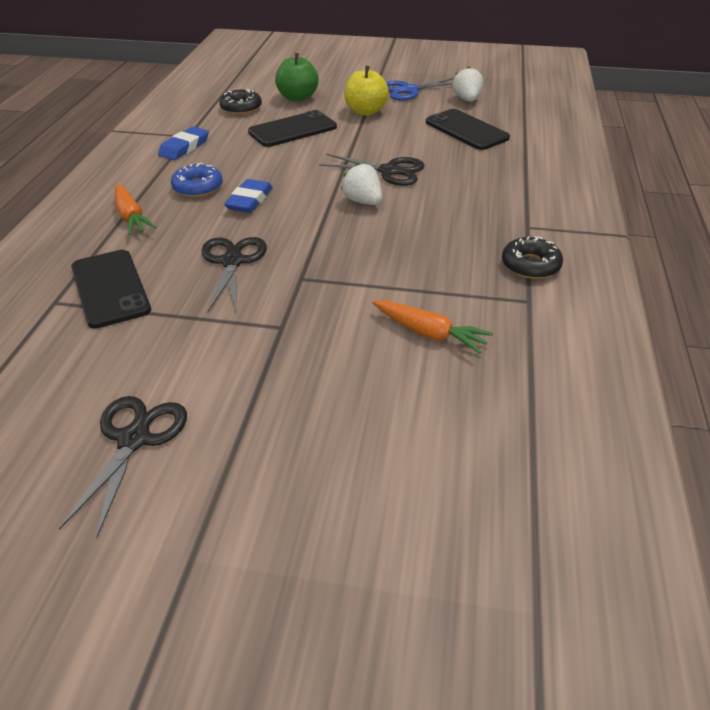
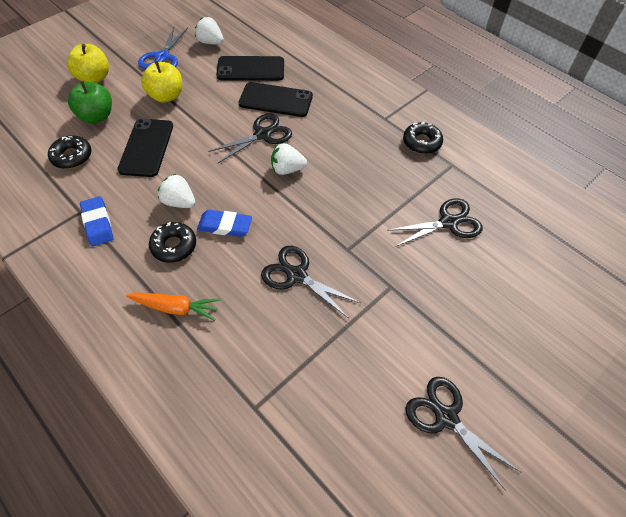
camera: 55 degrees left, 15 degrees up
(110, 288) = (267, 364): black phone -> black phone (276, 100)
(198, 187) = (174, 246): blue donut -> black donut
(249, 200) = (225, 225): blue eraser -> blue eraser turned 45 degrees counterclockwise
(250, 169) = (179, 202): none -> white strawberry
(338, 78) = (94, 78): none -> yellow apple
(429, 333) = (448, 222): orange carrot -> black scissors

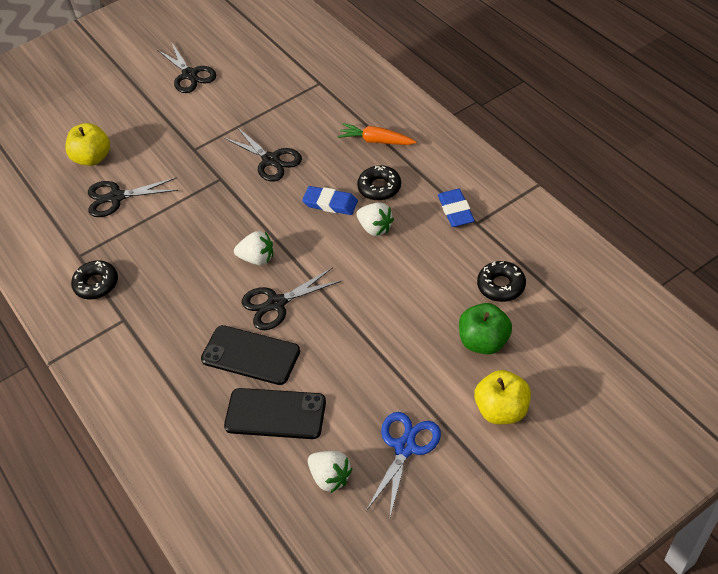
camera: 165 degrees left, 5 degrees down
(146, 147) = (415, 293): black phone -> none
(166, 96) = (395, 370): yellow apple -> yellow apple (93, 158)

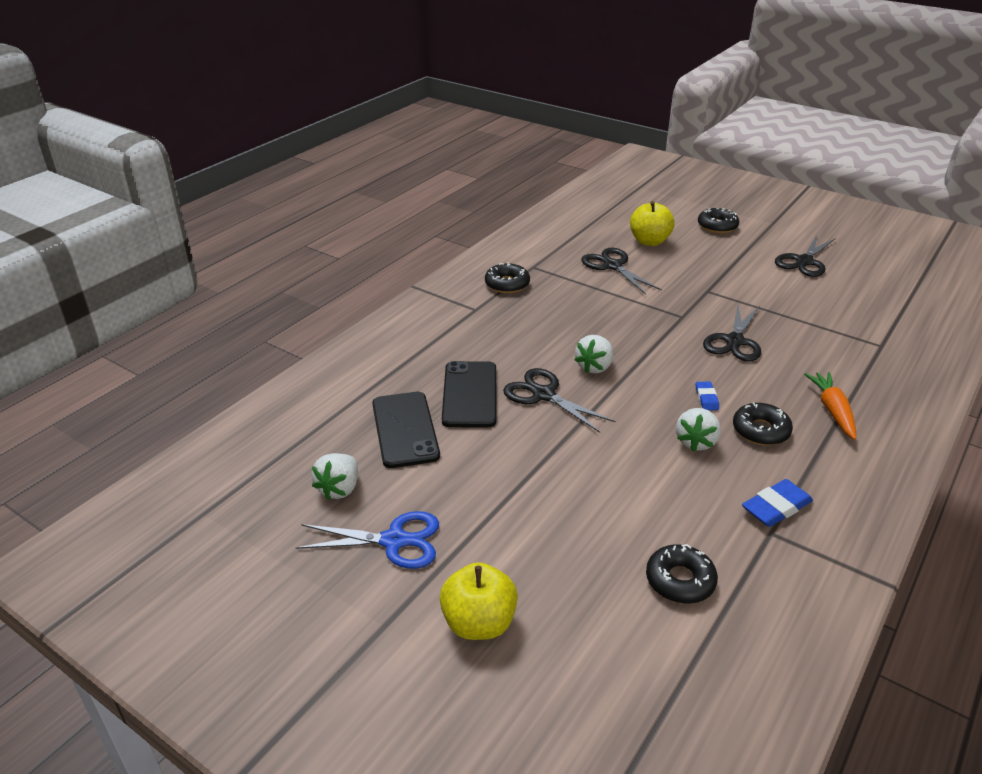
camera: 65 degrees right, 15 degrees down
(99, 104) = (717, 226): none -> black donut
(257, 258) = (594, 367): white strawberry -> white strawberry turned 45 degrees clockwise
(330, 203) = (706, 398): blue eraser -> blue eraser, size x0.60
(484, 341) = (578, 582): green apple -> none

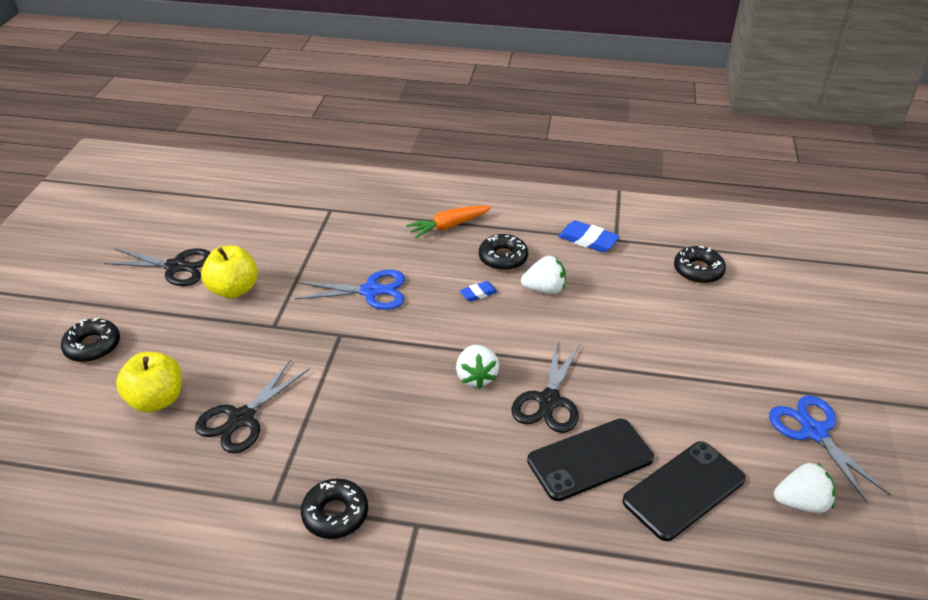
camera: 115 degrees left, 5 degrees up
(479, 623) = (829, 353): yellow apple -> yellow apple (234, 289)
(594, 367) = (476, 377): white strawberry -> white strawberry turned 75 degrees clockwise
(734, 341) = (371, 291): black scissors -> blue scissors

